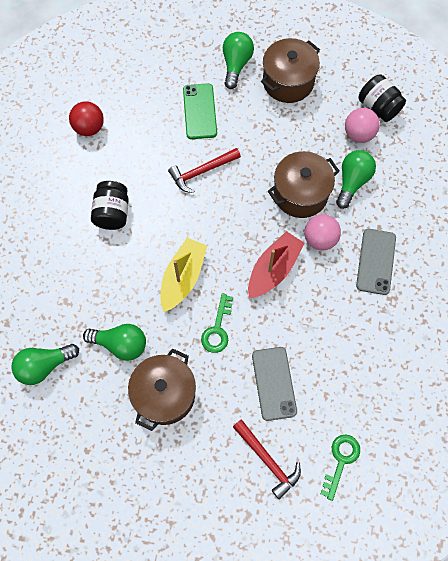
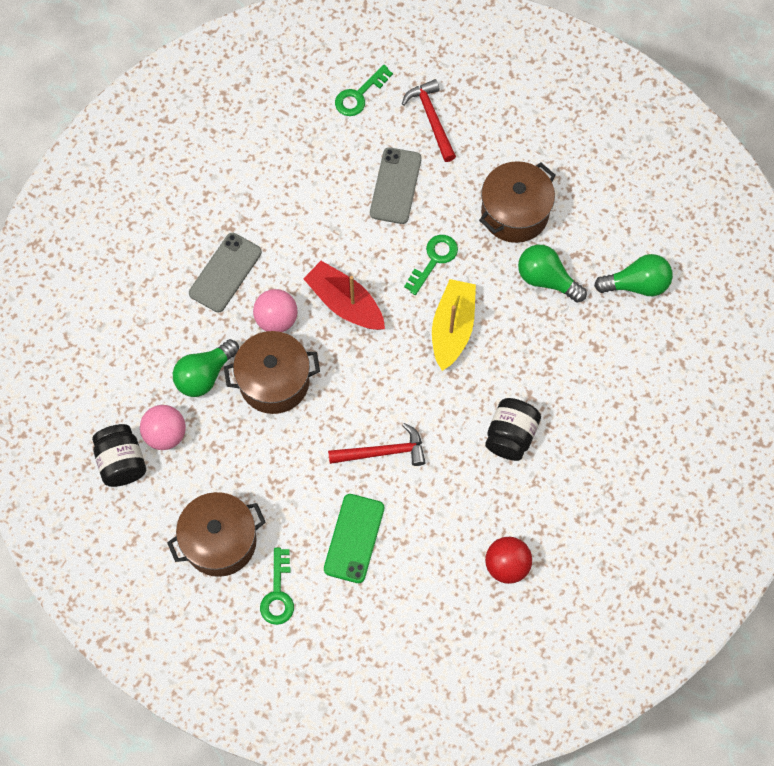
camera: 160 degrees left, 0 degrees up
(183, 278) = (452, 328): yellow boat -> yellow boat turned 150 degrees clockwise
(236, 65) = (278, 593): green light bulb -> green key
(273, 269) = (345, 303): red boat -> red boat turned 75 degrees clockwise

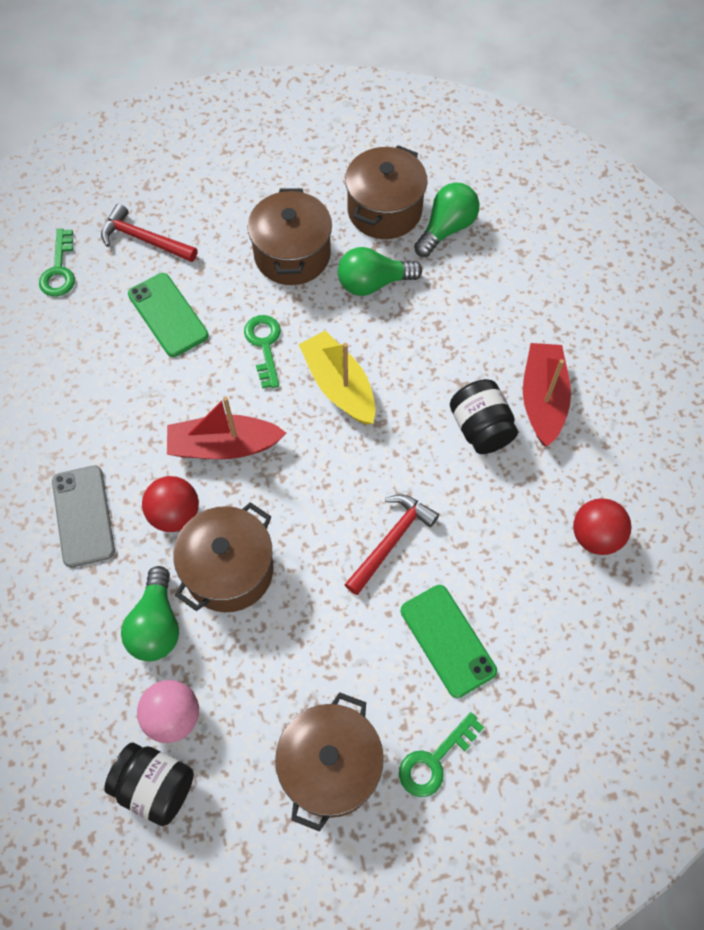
camera: 45 degrees left, 5 degrees down
(276, 319) = (175, 514): pink ball -> red ball
(278, 593) = (435, 760): green key -> green key turned 90 degrees clockwise
(395, 186) = (168, 315): grey phone -> green phone
(570, 454) = (543, 399): none -> red boat
(609, 234) = (384, 210): none -> brown pot

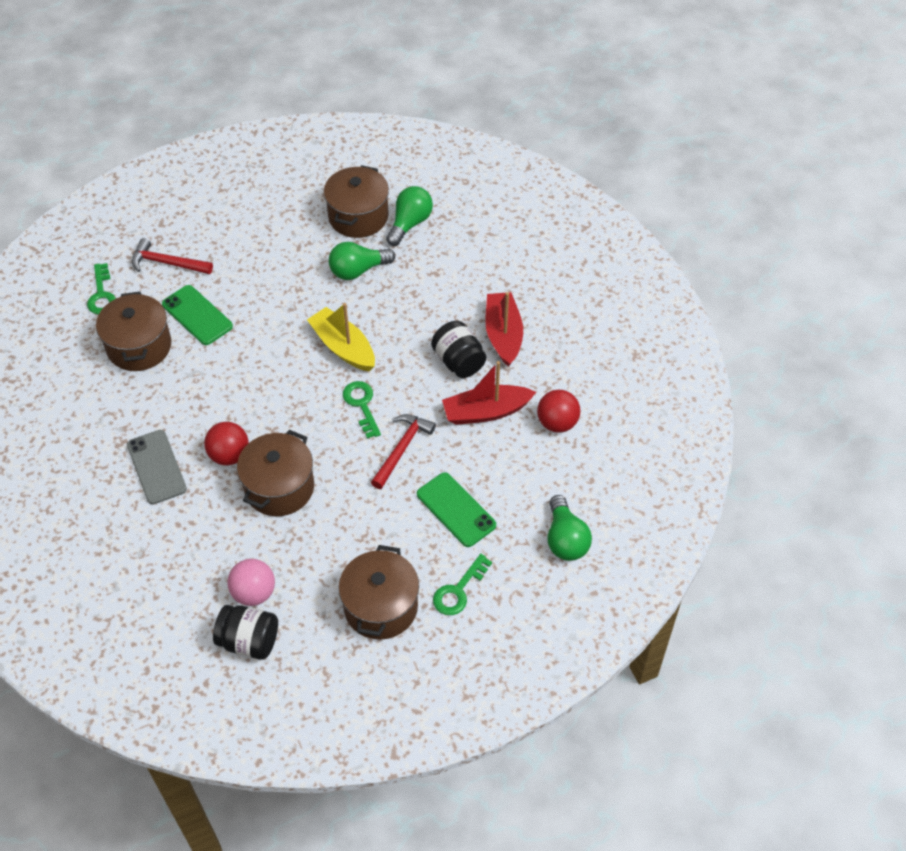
camera: 10 degrees left, 10 degrees down
(156, 625) = (229, 533): green light bulb -> green light bulb (565, 539)
(224, 446) = (259, 402): red boat -> red boat (486, 412)
(264, 345) = (279, 327): green key -> green key (362, 405)
(292, 255) = (289, 258): brown pot -> brown pot (139, 346)

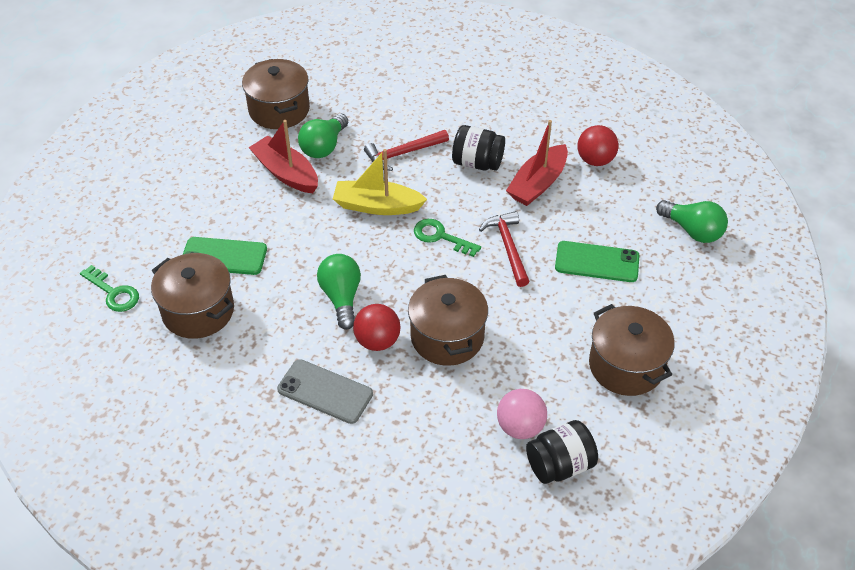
camera: 40 degrees left, 5 degrees down
(167, 263) = (149, 233): red hammer -> red hammer (403, 153)
(410, 223) = (327, 92): green light bulb -> green light bulb (341, 297)
(459, 590) = (665, 314): green key -> none
(503, 335) = (488, 126): red boat -> red boat (286, 173)

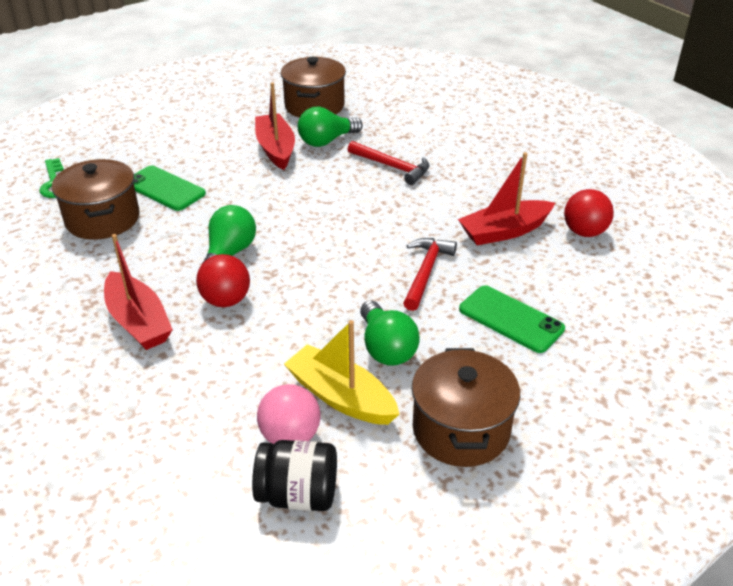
camera: 30 degrees right, 10 degrees down
(325, 391) = (138, 322): grey phone -> red boat
(377, 206) = (330, 197): yellow boat -> yellow boat (341, 397)
(403, 153) = (392, 167): red hammer -> red hammer turned 150 degrees counterclockwise
(441, 237) = (367, 240): green key -> none
(447, 337) = (294, 323): brown pot -> none
(477, 163) = (457, 196): black jar -> none
(692, 230) = (649, 331): green light bulb -> green light bulb (386, 348)

